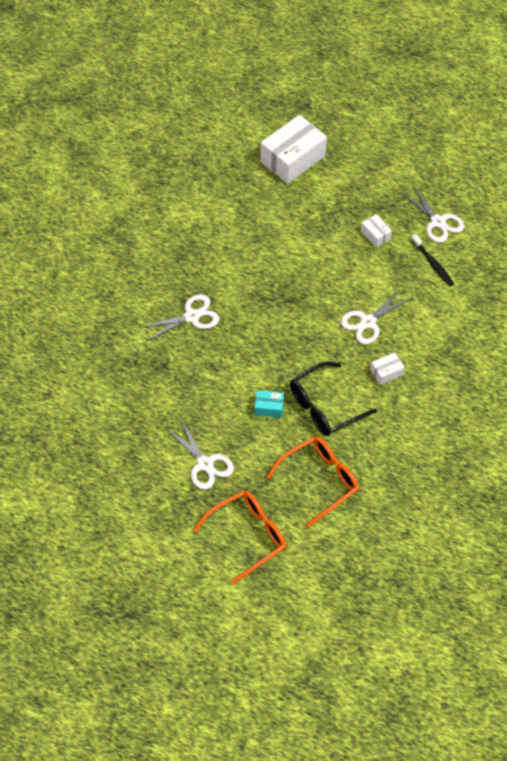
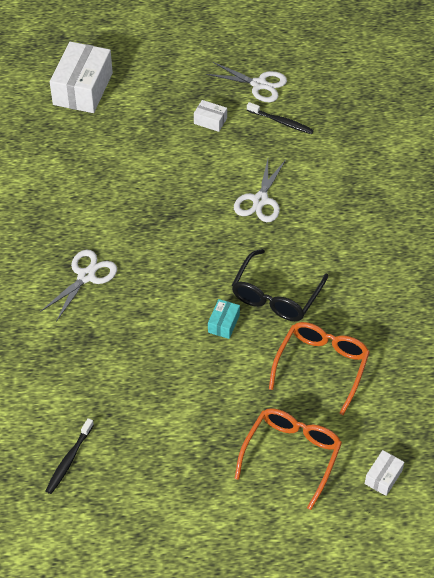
camera: 30 degrees left, 5 degrees down
(86, 451) = (69, 460): none -> black toothbrush
(205, 464) = (200, 409): white scissors -> none
(269, 407) = (223, 323): turquoise box -> turquoise box turned 45 degrees counterclockwise
(386, 372) = (310, 236): white box -> white box (383, 477)

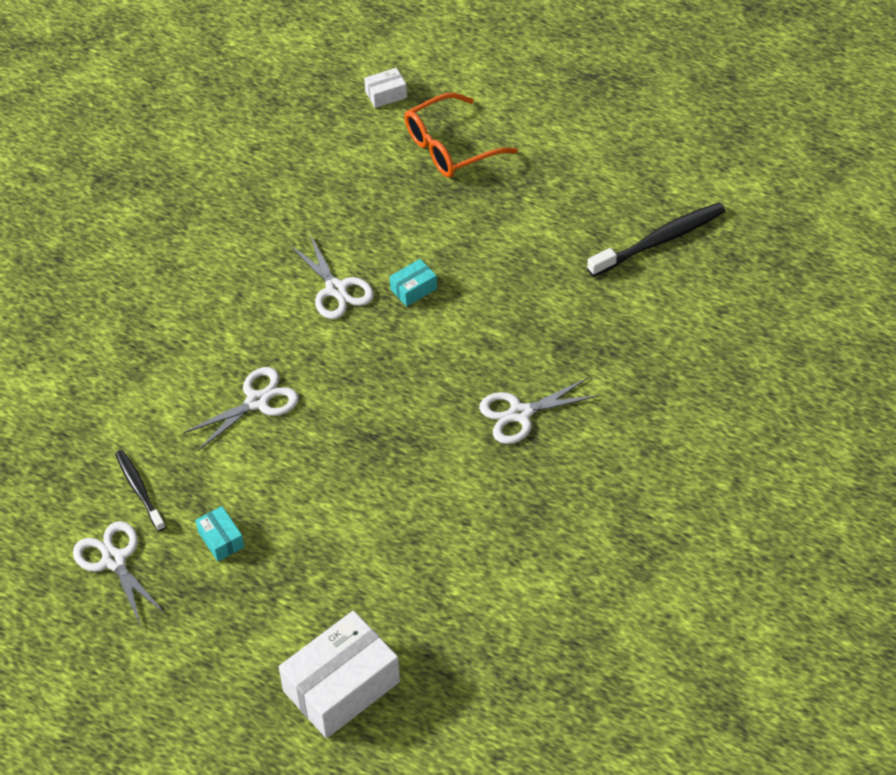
camera: 145 degrees left, 0 degrees up
(69, 460) = (660, 240): black toothbrush -> black toothbrush, size x1.65
(210, 121) = (221, 539): white box -> turquoise box
(276, 295) = (336, 289): black glasses -> white scissors
(321, 366) = (354, 203): orange glasses -> none

